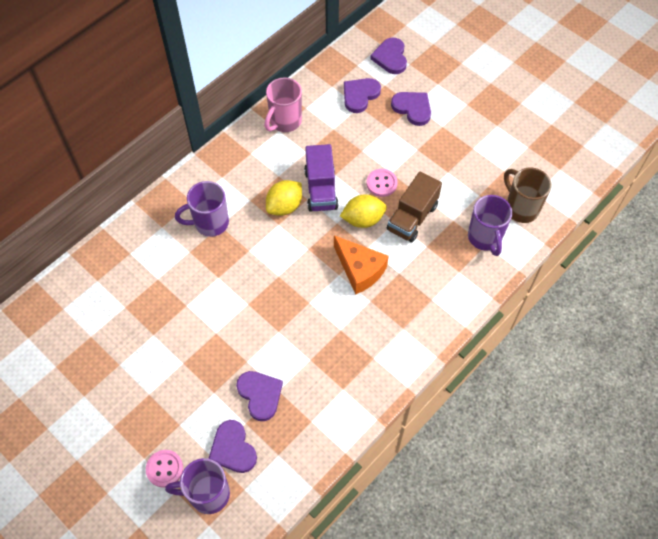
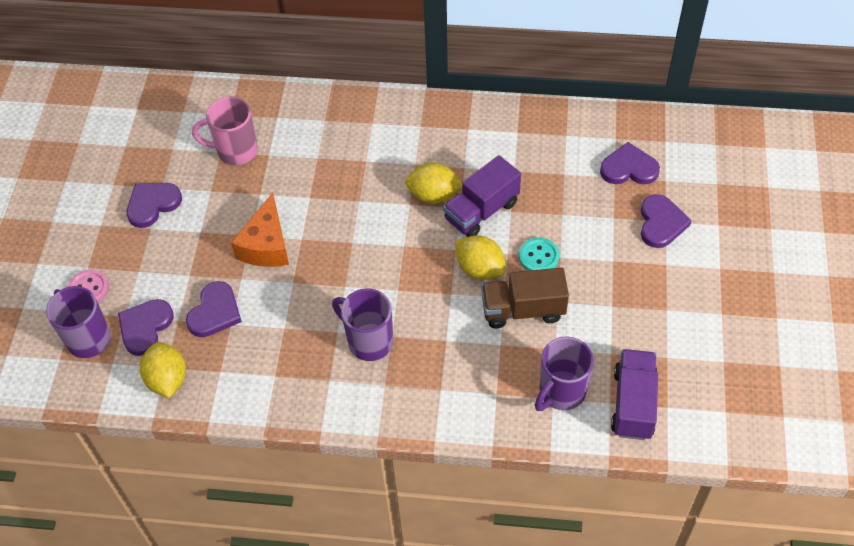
camera: 55 degrees right, 5 degrees down
(210, 223) = (361, 152): purple mug -> purple mug (369, 341)
(285, 121) = (532, 130): pink mug -> pink mug (235, 151)
(289, 459) = (167, 379): none -> yellow lemon
(360, 270) = (418, 304): orange cheese -> orange cheese (266, 245)
(381, 183) = (539, 257): pink button -> turquoise button
(390, 57) = (706, 162): purple heart -> purple heart (152, 204)
(521, 208) = (633, 404): brown mug -> purple truck

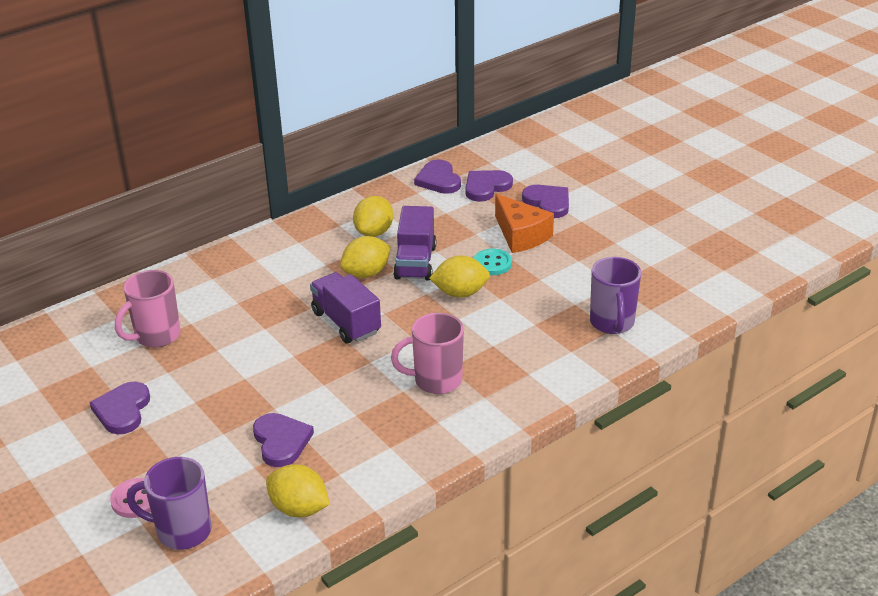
camera: 45 degrees left, 20 degrees down
(145, 327) = (229, 490): purple heart -> purple heart (438, 180)
(266, 245) = (268, 376): orange cheese -> orange cheese (521, 235)
(369, 341) = (436, 380): purple mug -> pink mug
(485, 156) = (374, 232): none -> yellow lemon
(523, 310) = (523, 297): brown truck -> none
(633, 404) = (665, 300): purple truck -> purple truck (346, 322)

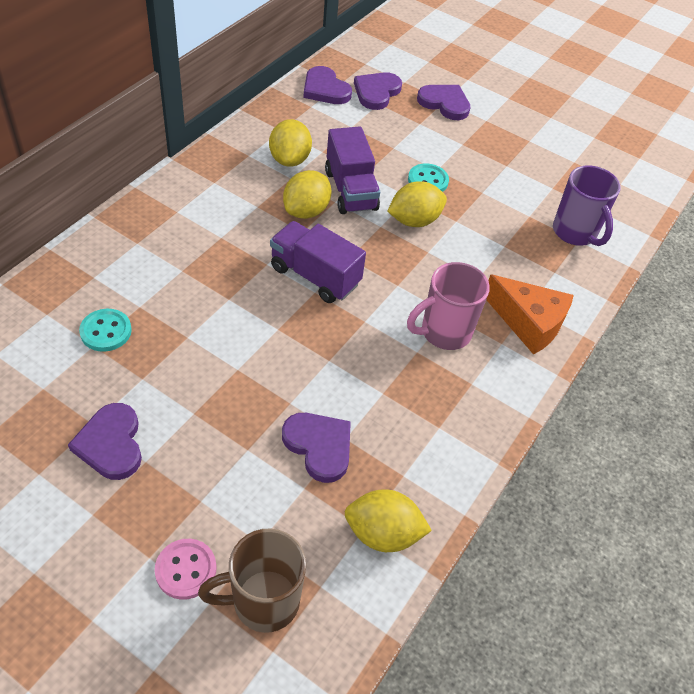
camera: 25 degrees left, 15 degrees up
(156, 336) = (106, 331): pink mug -> turquoise button
(182, 531) = (263, 601): purple mug -> brown mug
(521, 235) = (438, 144): orange cheese -> orange cheese (528, 323)

